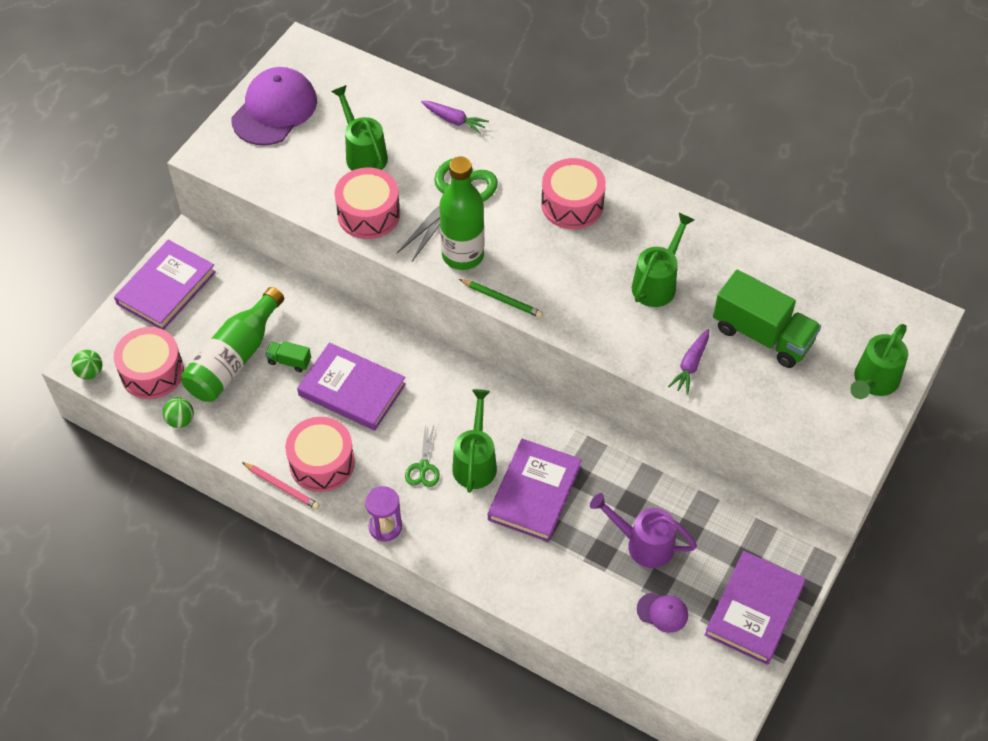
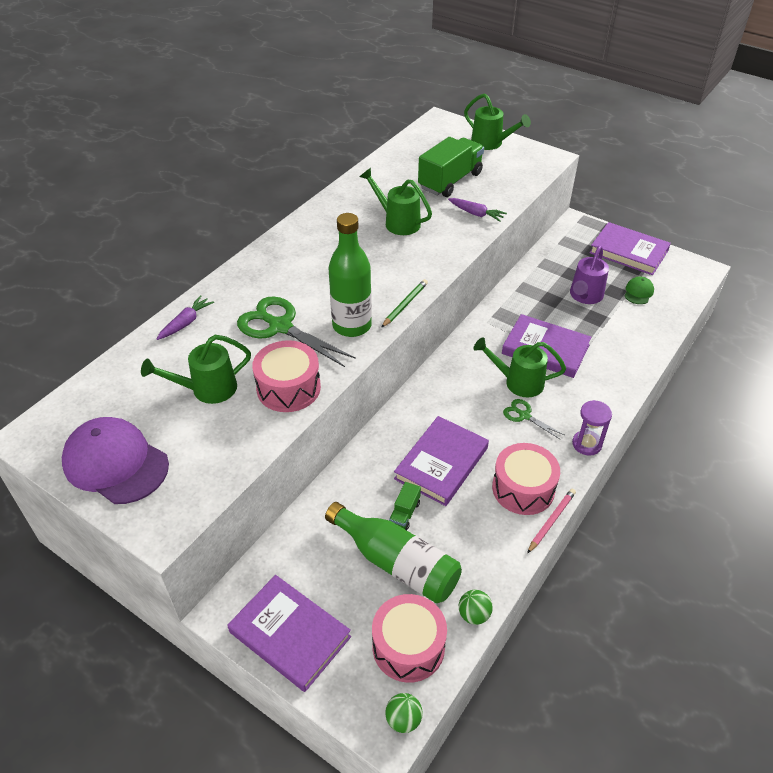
camera: 85 degrees left, 10 degrees down
(423, 467) = (524, 415): green scissors -> green scissors turned 150 degrees counterclockwise
(572, 204) = (308, 258): pink drum -> none
(662, 612) = (638, 292): purple cap -> green cap

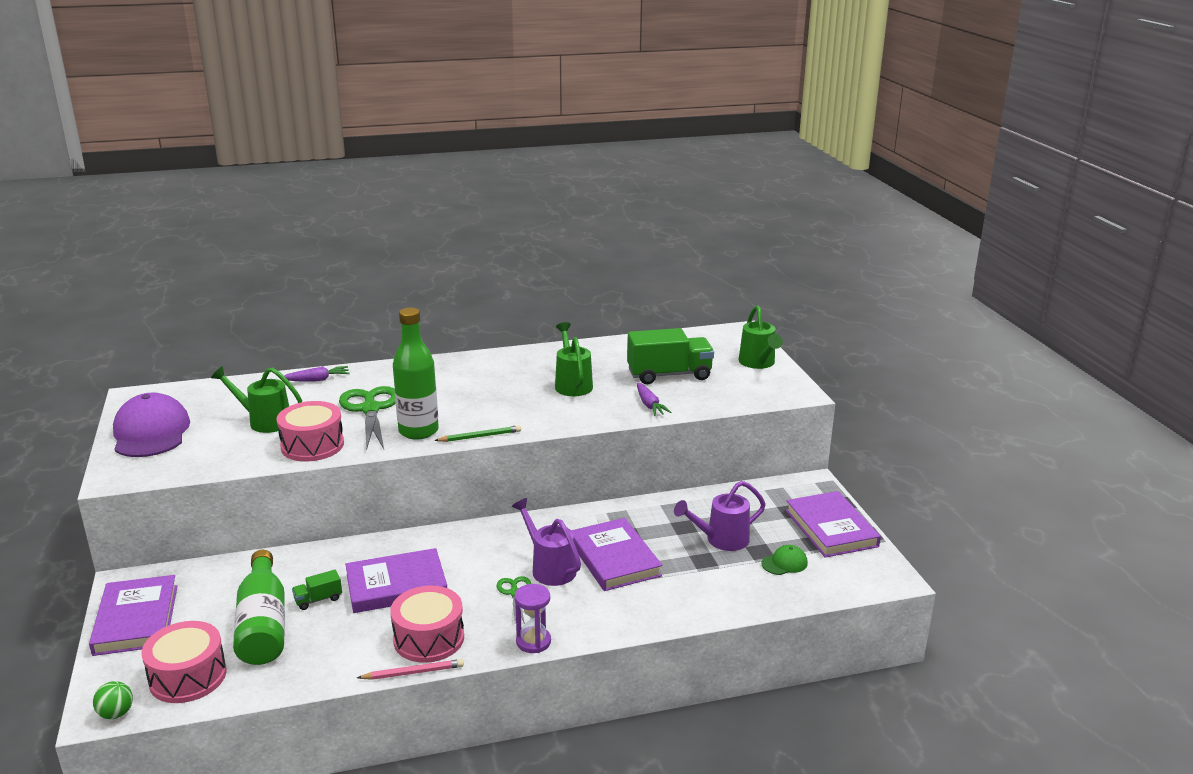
camera: 40 degrees right, 20 degrees down
(474, 614) = (258, 689): green ball -> none
(518, 382) = (550, 568): green watering can -> purple watering can

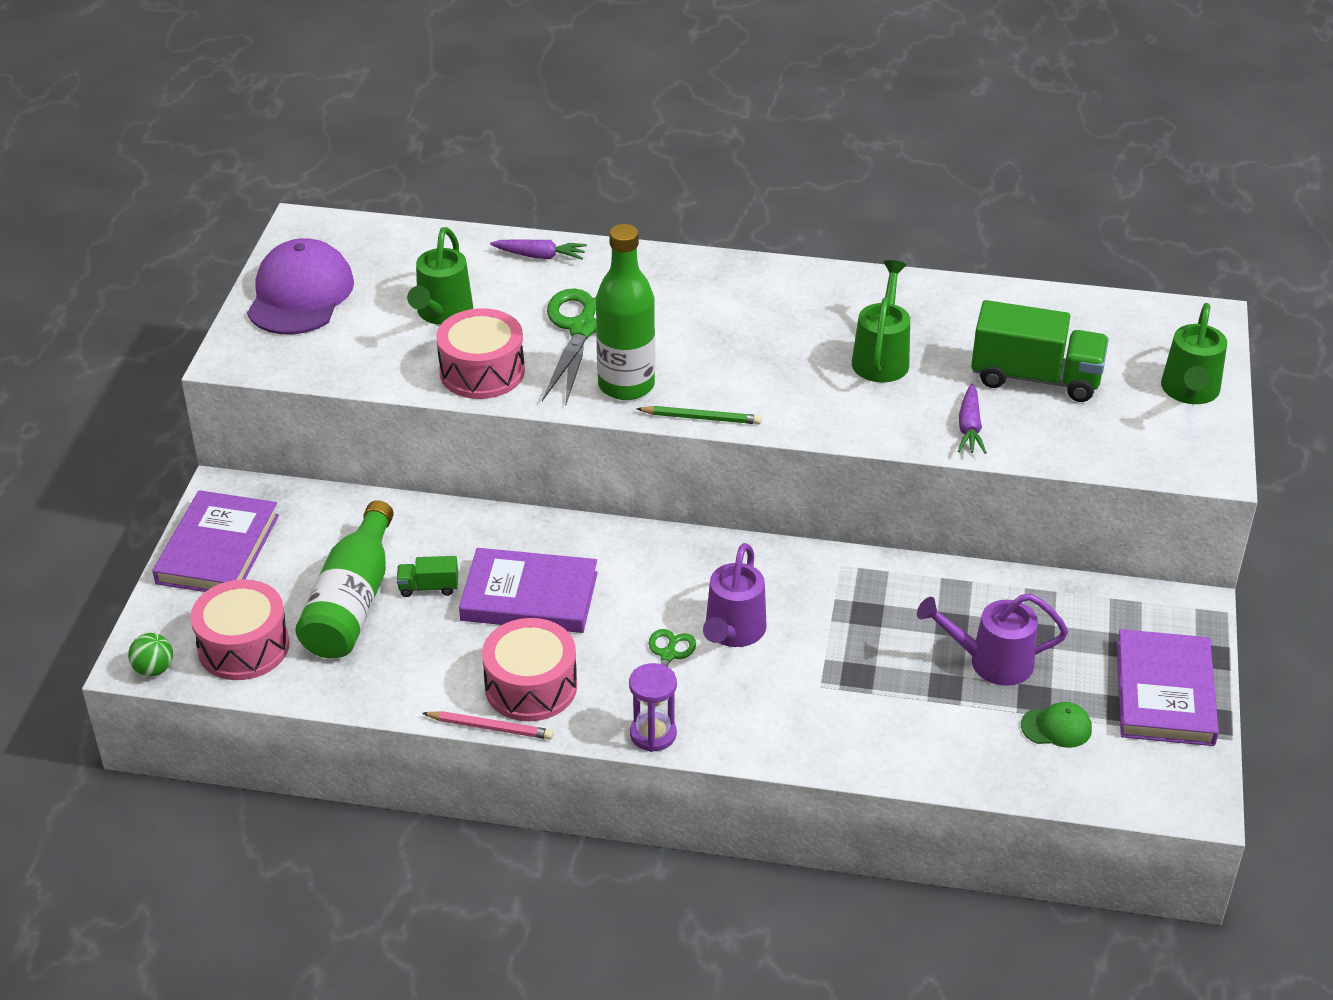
camera: 25 degrees right, 15 degrees up
(265, 421) = (442, 313): green watering can -> green watering can turned 120 degrees counterclockwise
(550, 568) = (732, 632): purple watering can -> purple watering can turned 150 degrees counterclockwise
(614, 558) = (826, 645): purple book -> none

